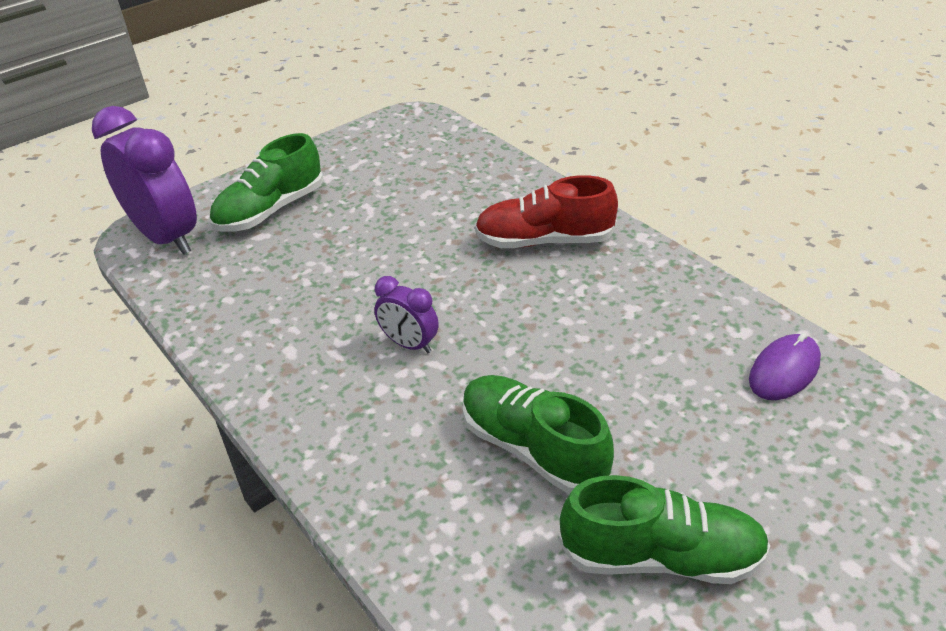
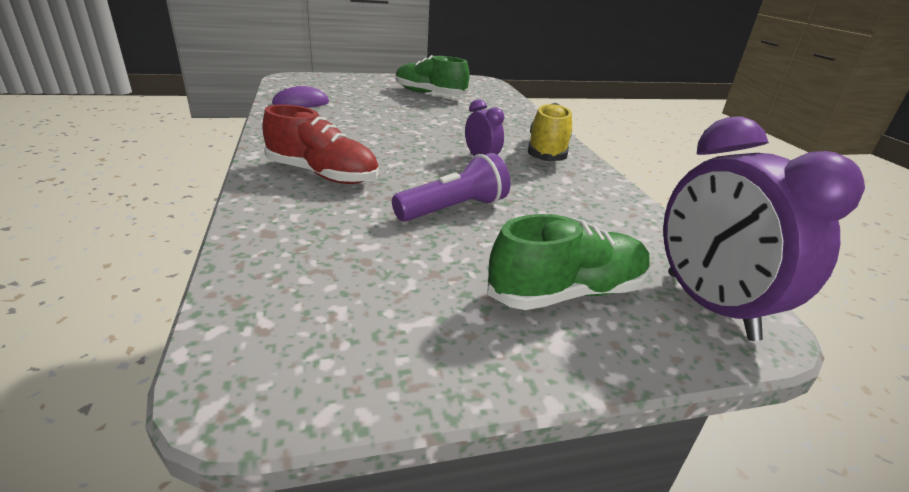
camera: 160 degrees left, 10 degrees down
(329, 411) = (547, 151): none -> yellow shoe
(390, 250) = (453, 209): none -> purple flashlight
(533, 448) = (448, 118): green shoe -> none

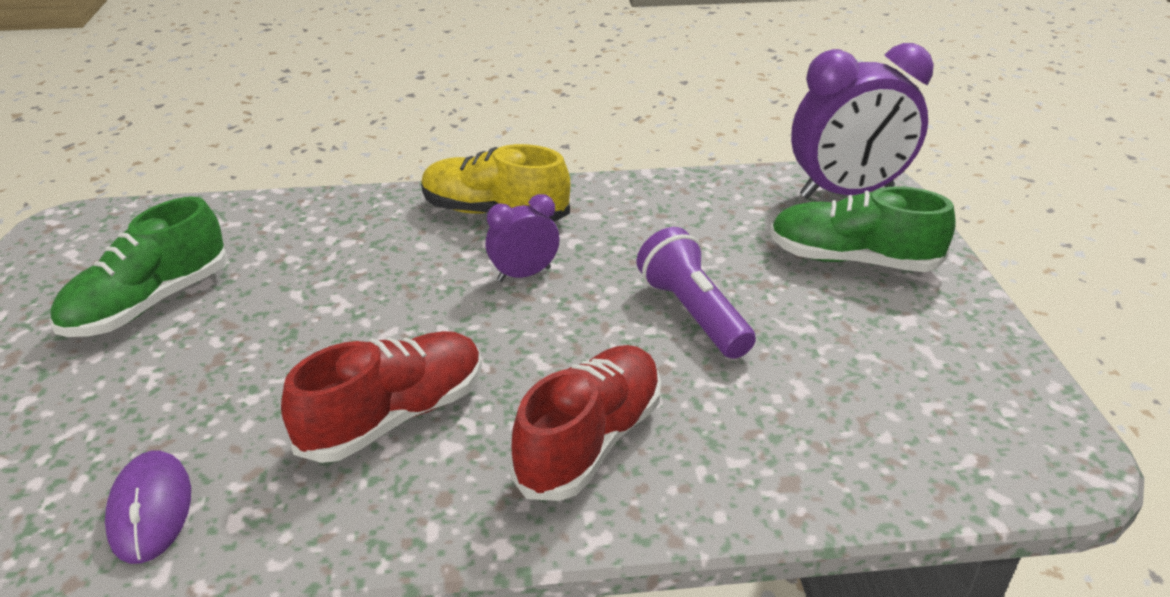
camera: 80 degrees left, 5 degrees up
(349, 134) = (394, 416): none -> red shoe
(567, 292) = (852, 260): green shoe -> green shoe turned 60 degrees counterclockwise

